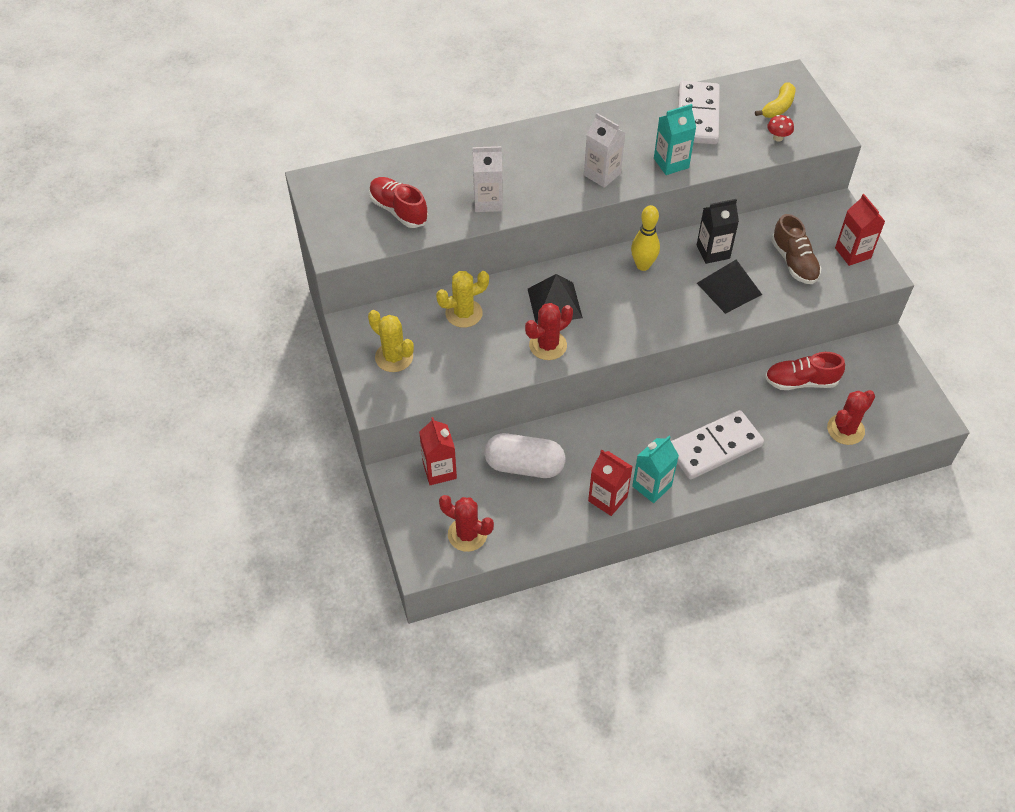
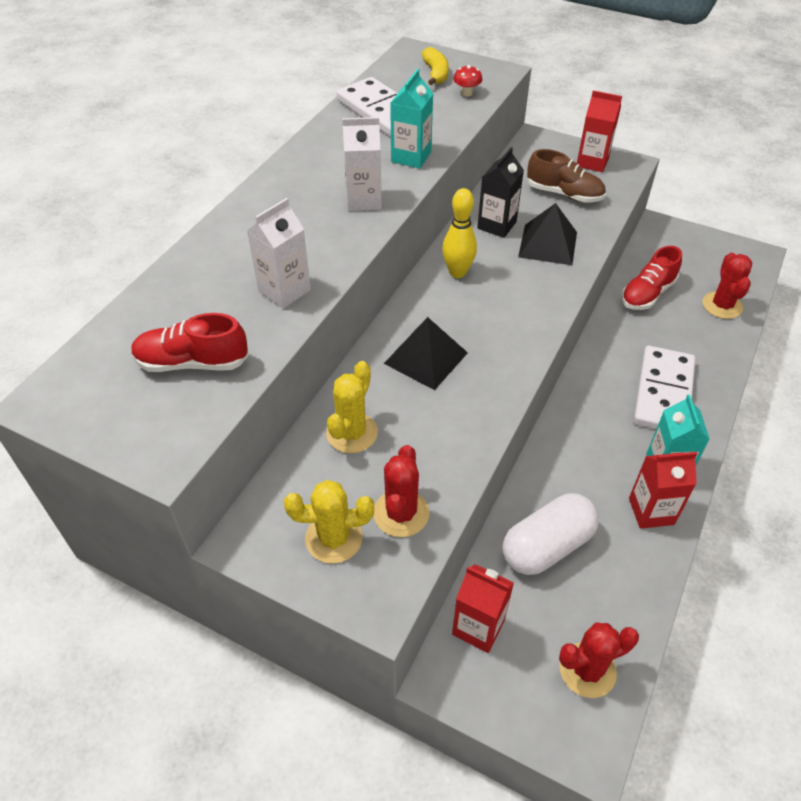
camera: 45 degrees left, 5 degrees down
(548, 345) = (471, 401): red cactus -> red cactus (401, 513)

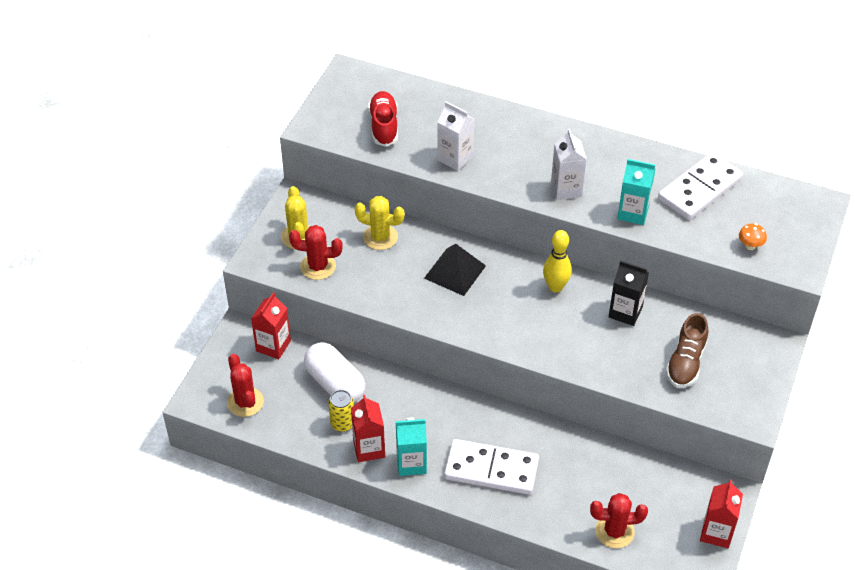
camera: 85 degrees right, 0 degrees up
(435, 74) = (780, 222): yellow banana -> none
(466, 93) = (750, 246): red mushroom -> orange mushroom
(548, 244) = (605, 348): black pyramid -> none
(592, 162) = (747, 388): red carton -> red carton (716, 533)
(614, 540) = (342, 423): none -> yellow can
(647, 294) = (619, 470): red shoe -> none

